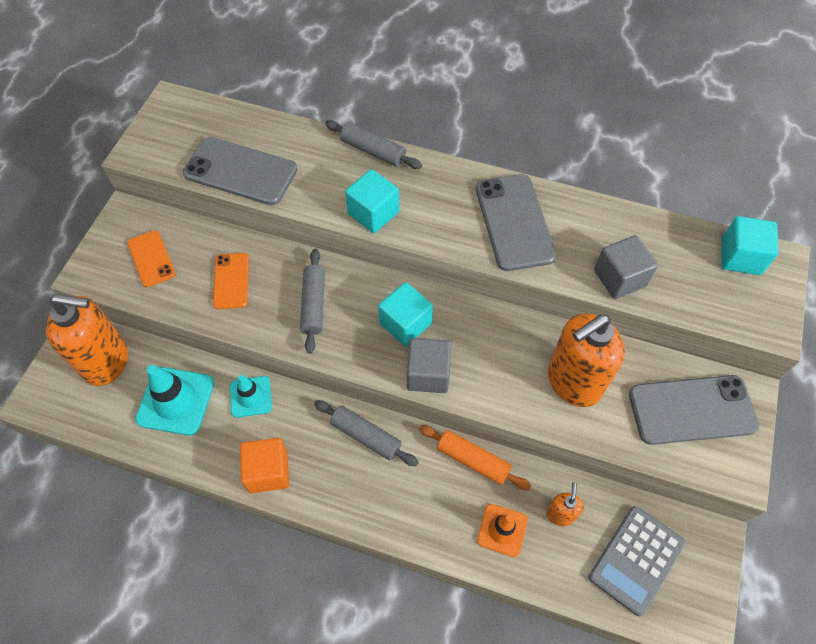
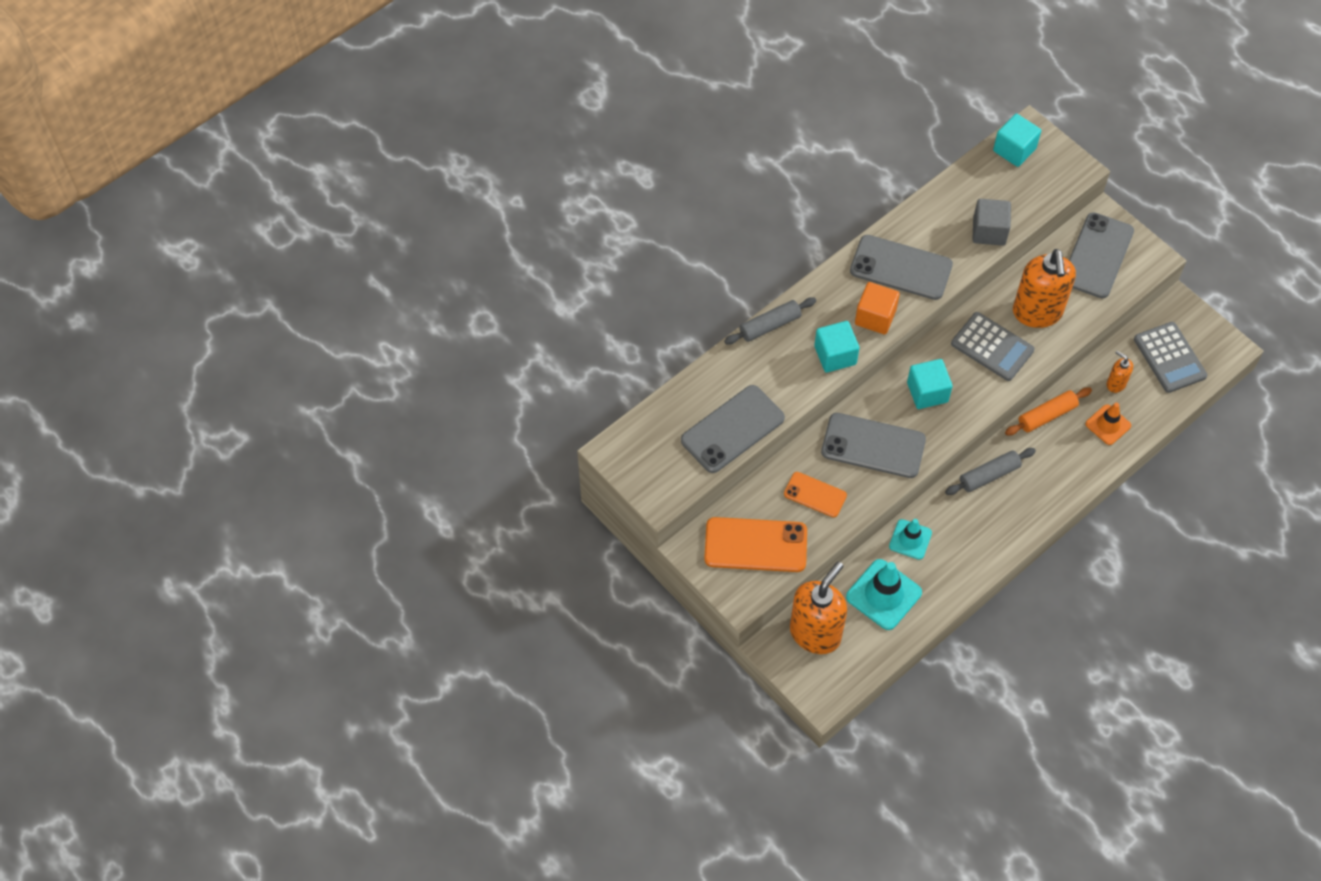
camera: 60 degrees left, 0 degrees up
(151, 258) = (755, 545): orange phone -> orange phone, size x1.71
(268, 471) = (982, 553): orange cube -> orange cube (875, 317)
(314, 304) = (873, 446): grey rolling pin -> grey phone
(428, 374) = (979, 399): grey cube -> none
(499, 358) = (992, 347): none -> grey calculator

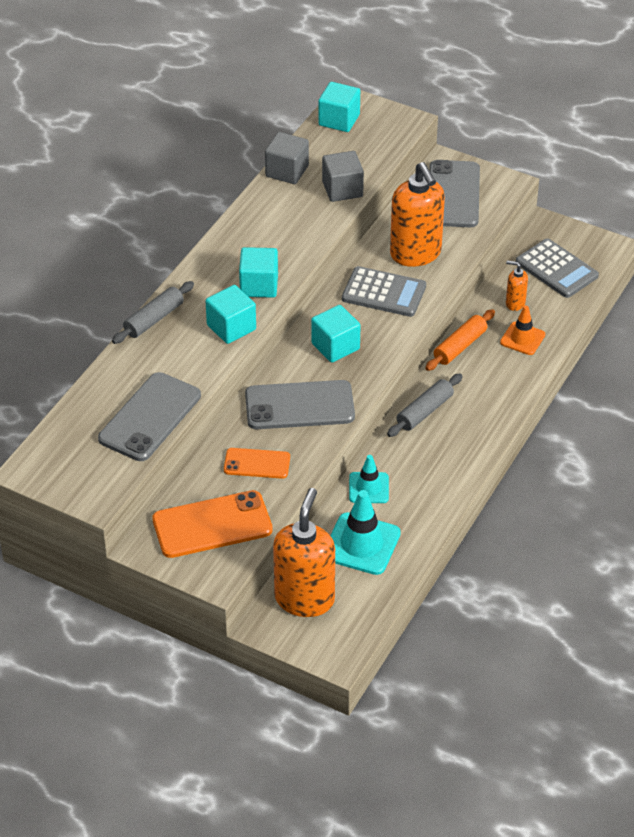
camera: 20 degrees left, 15 degrees down
(875, 317) = (259, 285): orange cube -> turquoise cube
(901, 268) = (268, 239): grey phone -> none
(945, 195) = (287, 171): none -> grey cube

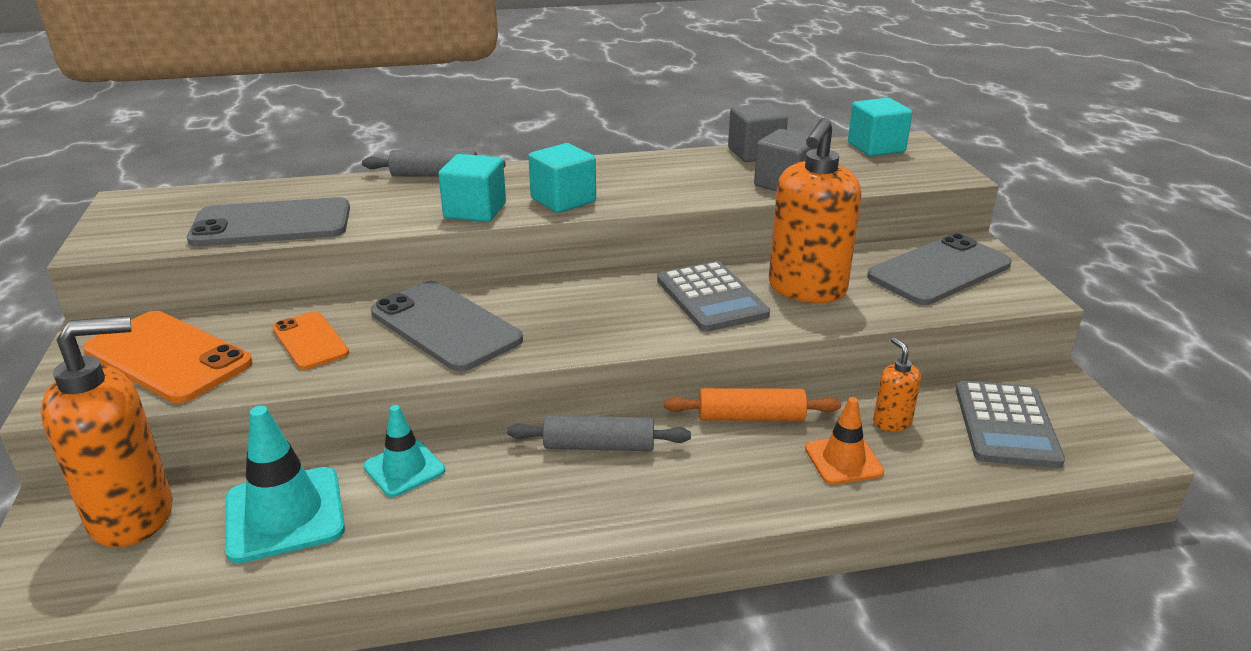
camera: 50 degrees right, 15 degrees down
(335, 346) = (577, 306): turquoise cube -> none

